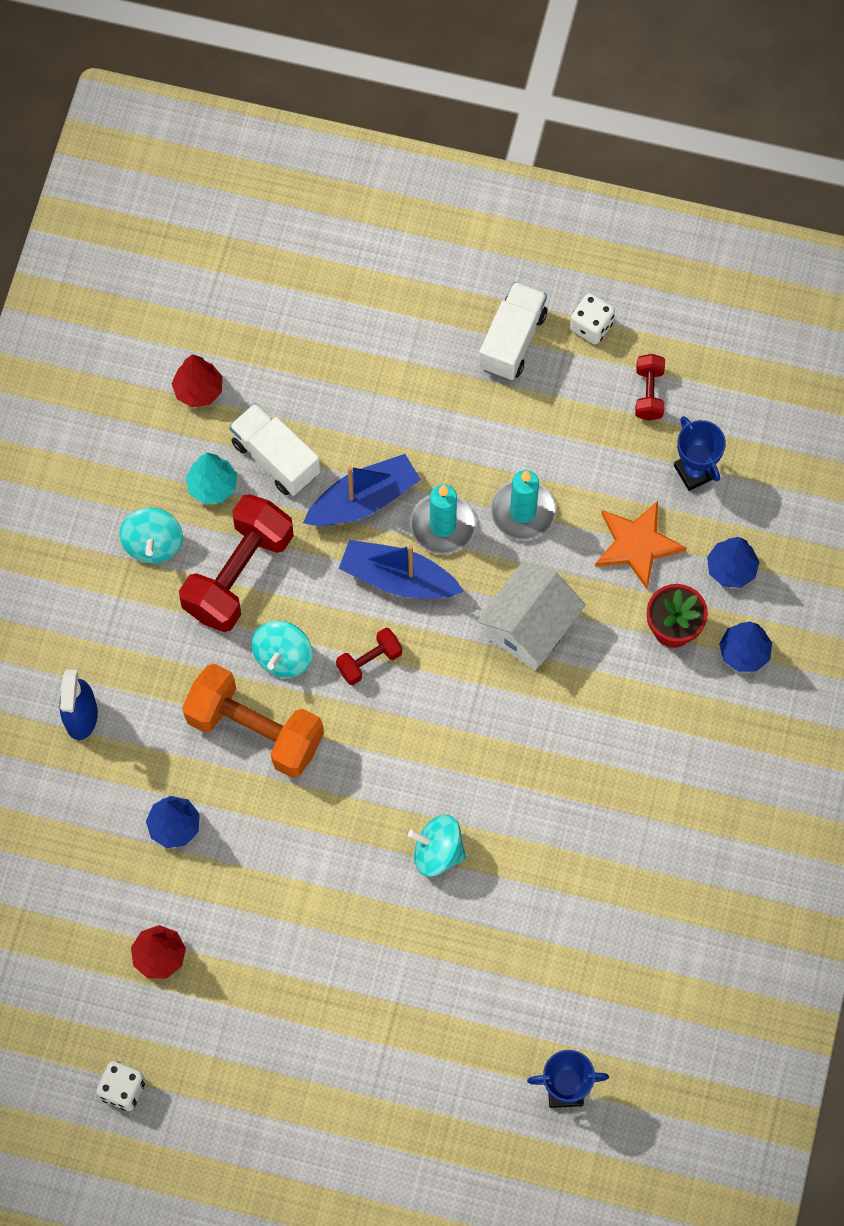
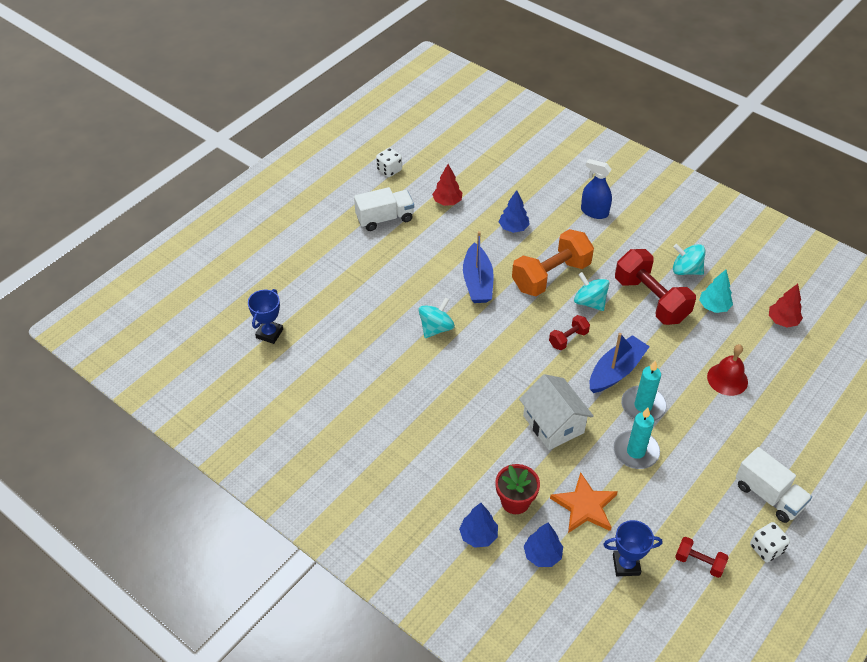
camera: 115 degrees right, 20 degrees down
(276, 458) = (722, 341): white truck -> white truck (385, 218)
(343, 434) = (727, 379): none -> red bell
(363, 500) = (676, 373): blue boat -> blue boat (477, 282)
(369, 661) = (568, 339): red dumbbell -> red dumbbell turned 60 degrees clockwise

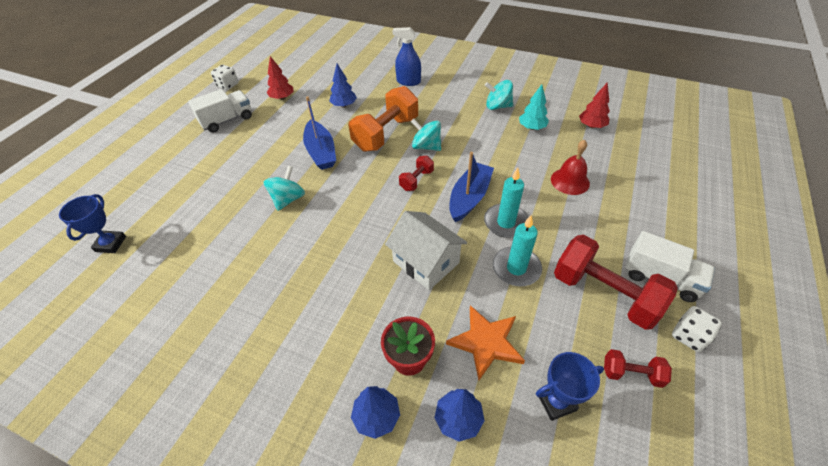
camera: 15 degrees left, 0 degrees up
(651, 300) = (478, 133): red dumbbell -> red dumbbell (604, 294)

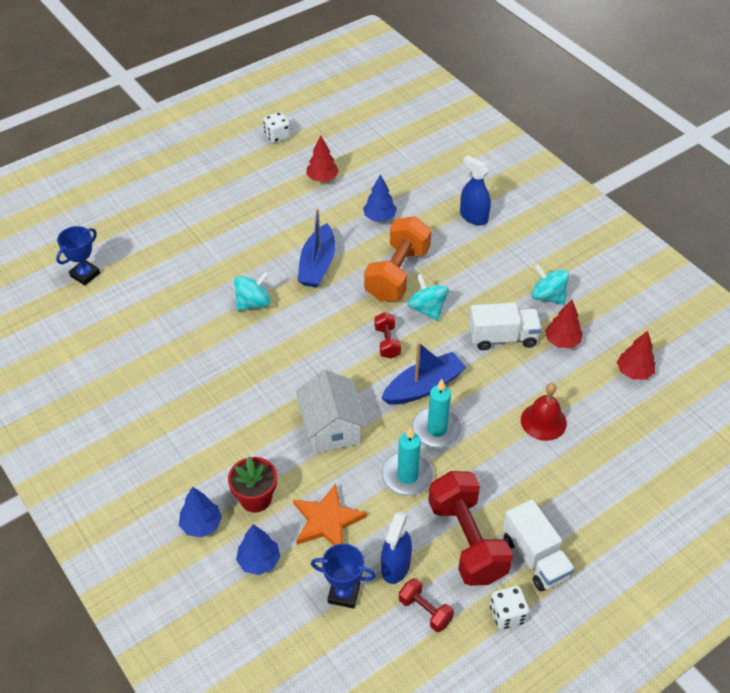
camera: 30 degrees right, 0 degrees up
(227, 120) = (251, 183): white truck -> white truck (502, 337)
(386, 134) = (397, 274): orange dumbbell -> orange dumbbell turned 45 degrees counterclockwise
(416, 180) = (387, 342): red dumbbell -> red dumbbell turned 75 degrees counterclockwise
(532, 128) = (562, 341): turquoise tree -> red tree
(574, 348) = (395, 566): none -> blue spray bottle

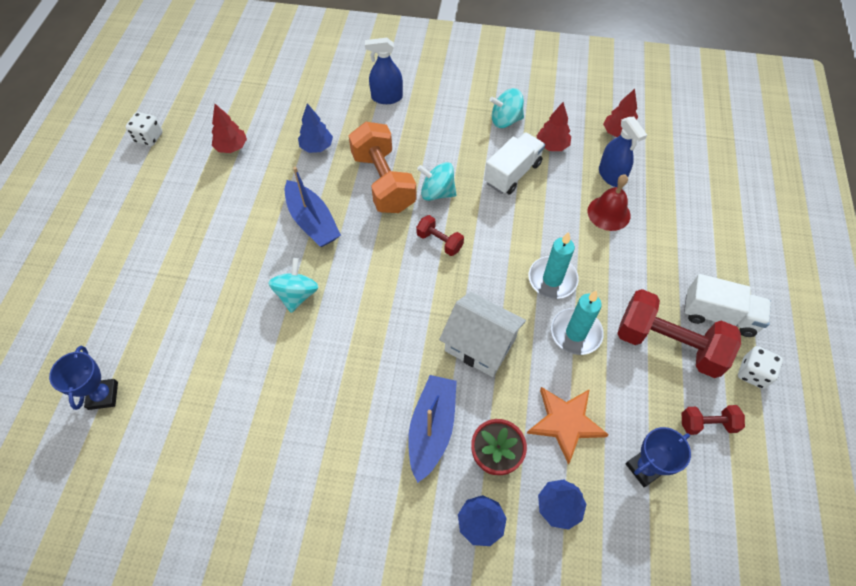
camera: 45 degrees left, 10 degrees up
(395, 566) = (650, 410): blue spray bottle -> blue spray bottle (611, 175)
(424, 387) = (505, 254): blue boat -> blue boat (432, 429)

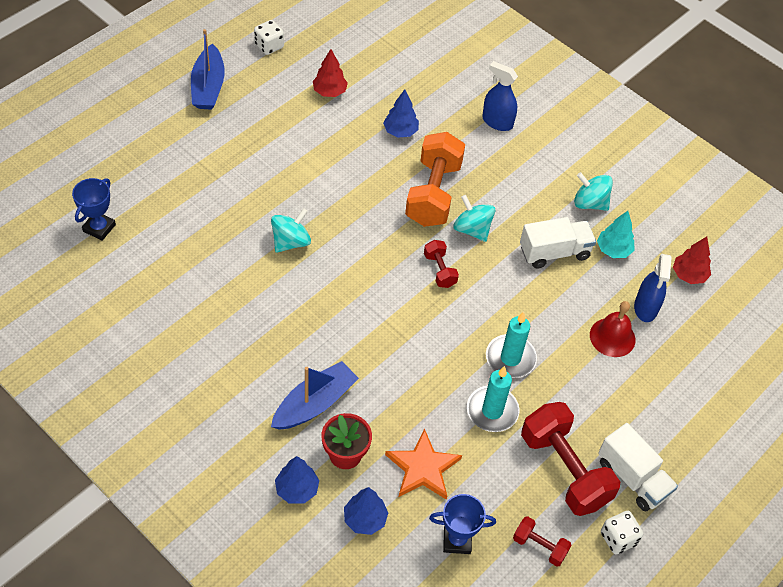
camera: 30 degrees right, 5 degrees down
(312, 221) = (348, 192): blue boat -> blue boat (208, 87)
(480, 344) = (404, 369): white house -> none
(552, 146) = (613, 250): red tree -> turquoise tree

